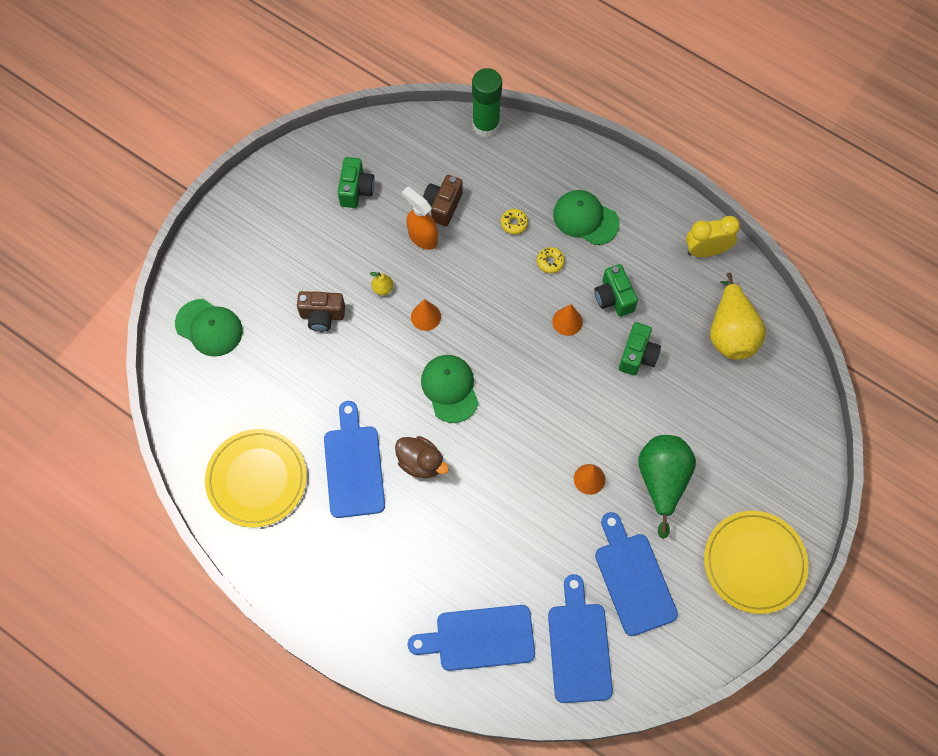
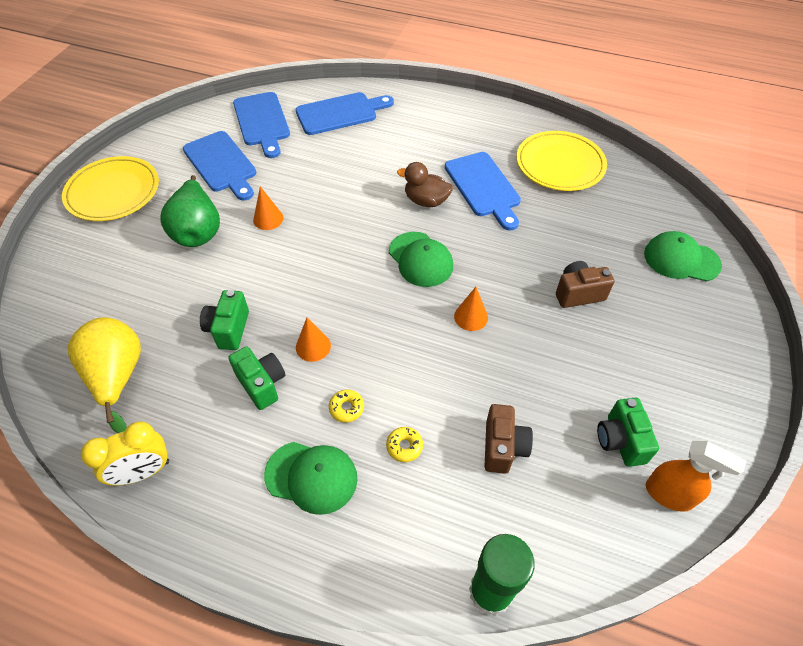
camera: 165 degrees right, 15 degrees down
(382, 288) = (530, 334): yellow pear -> none
(422, 237) = (511, 401): orange spray bottle -> orange spray bottle (669, 494)

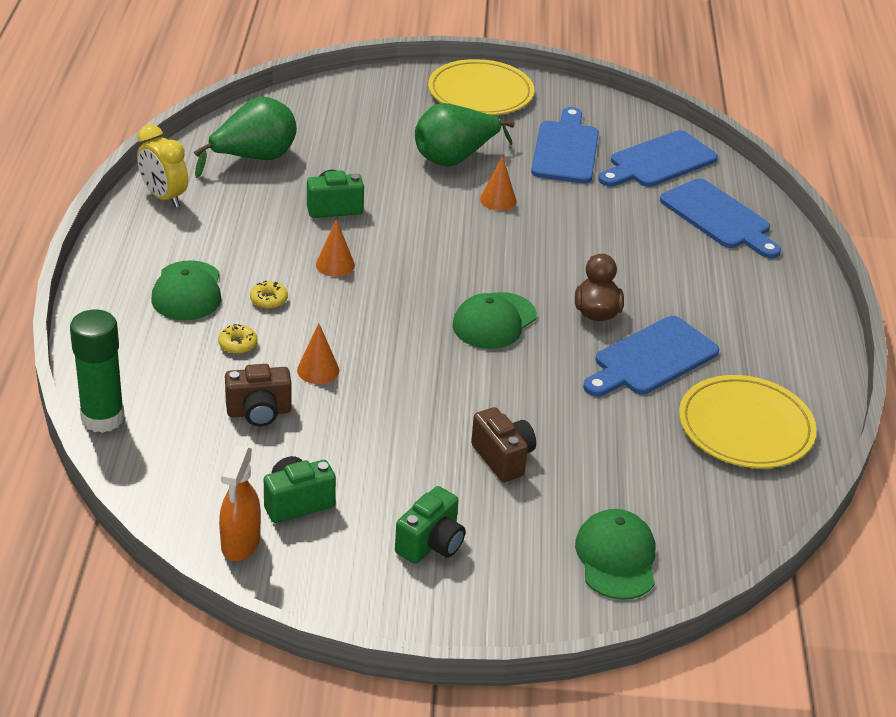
camera: 70 degrees right, 15 degrees down
(118, 377) = (254, 158): yellow pear -> green pear
(221, 164) = (566, 149): blue cutting board -> blue cutting board turned 150 degrees clockwise
(262, 384) = (277, 242): green camera -> green camera (431, 544)
(471, 317) = (424, 371): orange cone -> orange cone (318, 370)

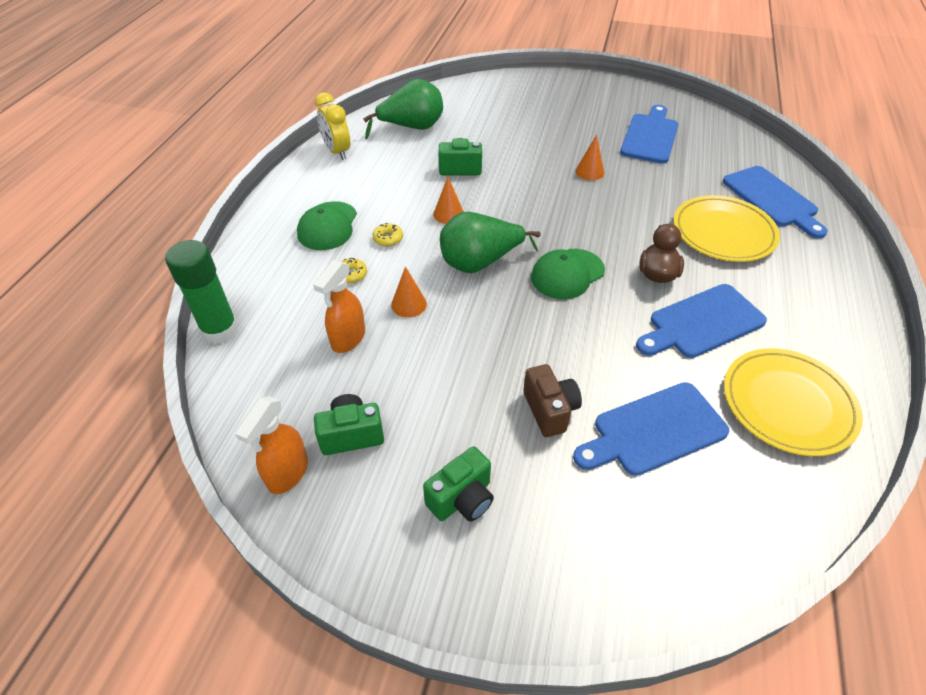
camera: 15 degrees right, 10 degrees up
(259, 412) = (348, 339): brown camera -> orange spray bottle
(455, 158) = (562, 137): green pear -> green pear (480, 263)
(480, 93) = (591, 91): yellow plate -> yellow plate (723, 232)
(616, 558) = (643, 542): green cap -> none
(659, 161) = (724, 150): blue cutting board -> blue cutting board (654, 430)

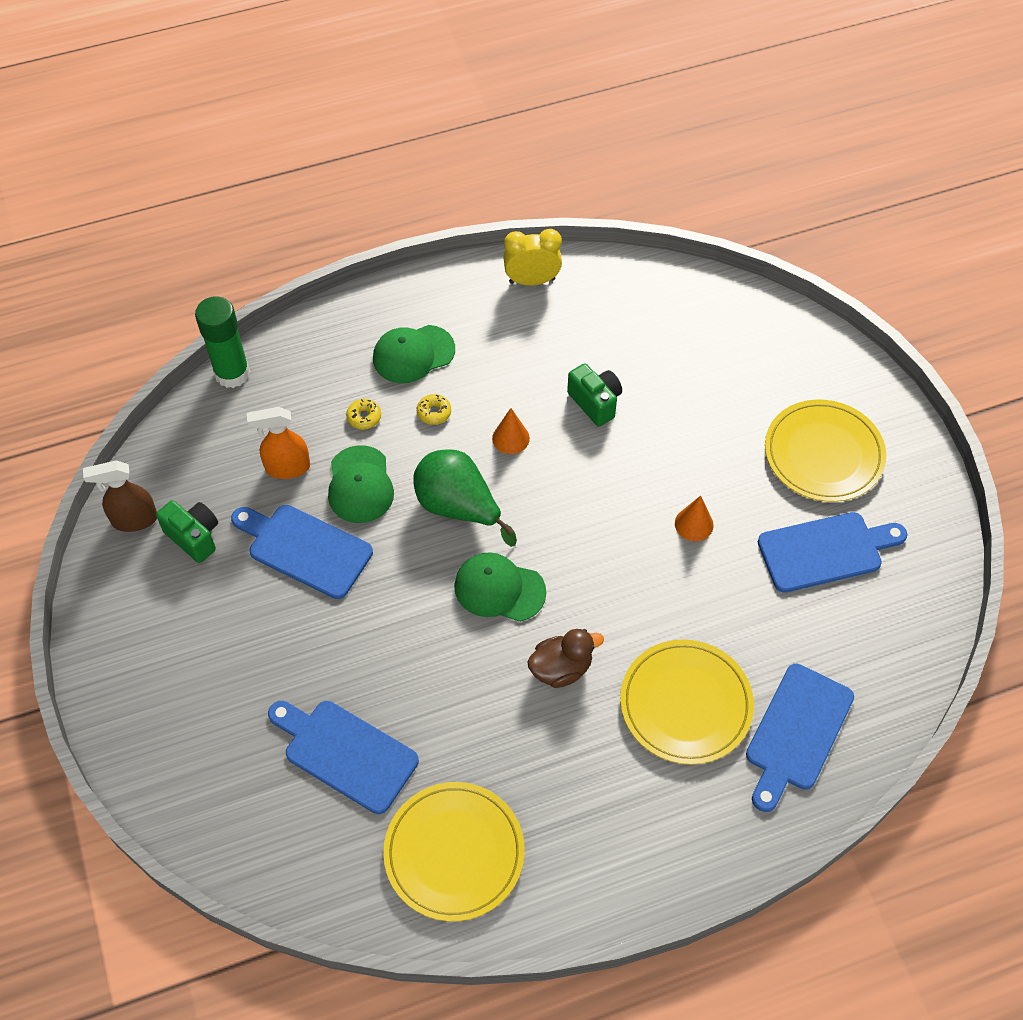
camera: 55 degrees right, 10 degrees up
(287, 473) = (134, 520): orange spray bottle -> brown spray bottle
(337, 152) = (532, 280): yellow clock -> yellow clock turned 60 degrees clockwise
(409, 304) = (360, 485): orange cone -> green cap
(412, 128) = (631, 314): green pear -> none
(462, 499) = (186, 647): green camera -> none
(550, 410) = (313, 662): brown camera -> none
(583, 110) = (823, 454): none -> yellow plate
(702, 323) = (515, 739): blue cutting board -> blue cutting board (305, 549)

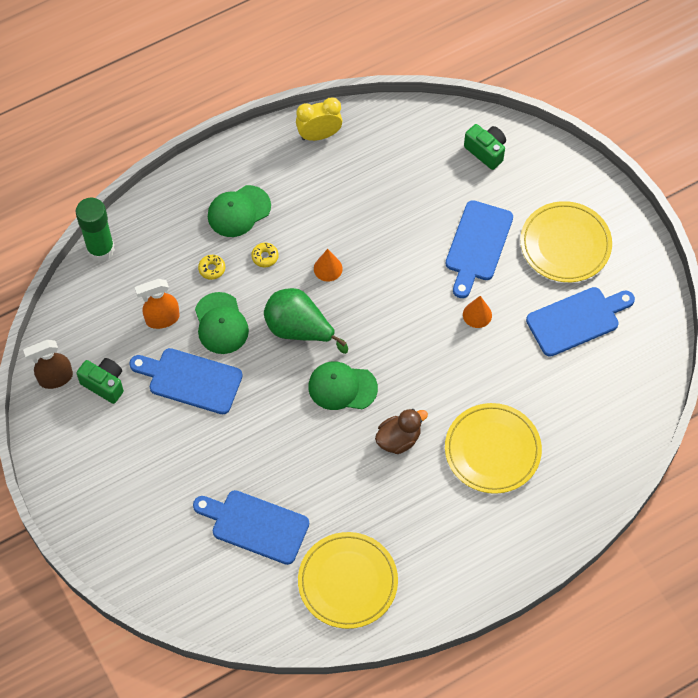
camera: 10 degrees left, 5 degrees up
(595, 402) = (387, 229): green camera -> green camera (486, 151)
(796, 732) = (574, 457): blue cutting board -> blue cutting board (477, 245)

